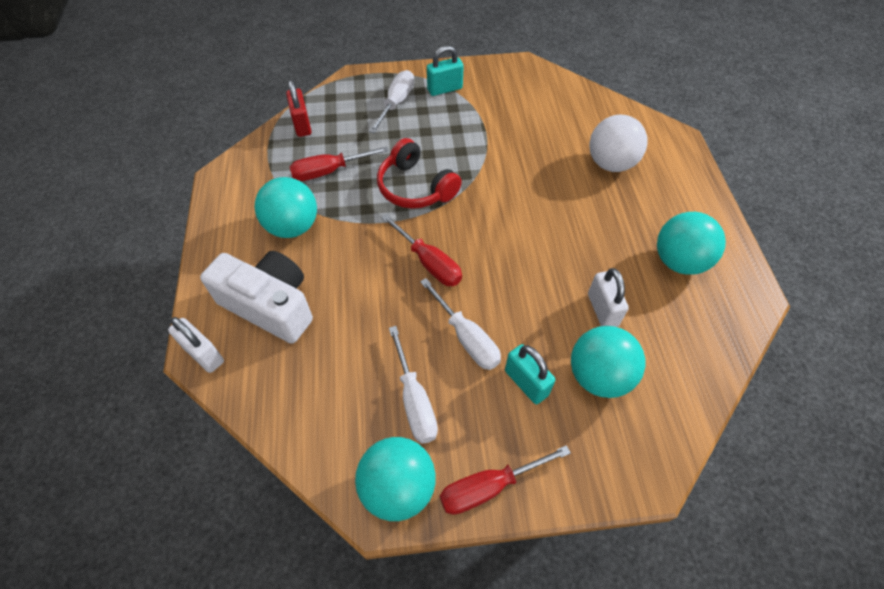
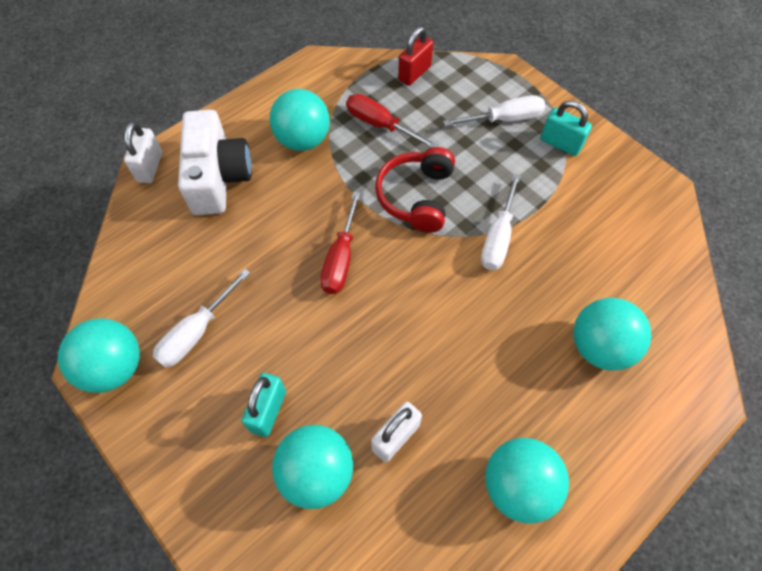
camera: 55 degrees right, 5 degrees up
(467, 338) = (282, 336): white screwdriver -> white screwdriver (498, 238)
(488, 487) = (150, 436): red screwdriver -> none
(610, 163) = (599, 346): white ball -> turquoise ball

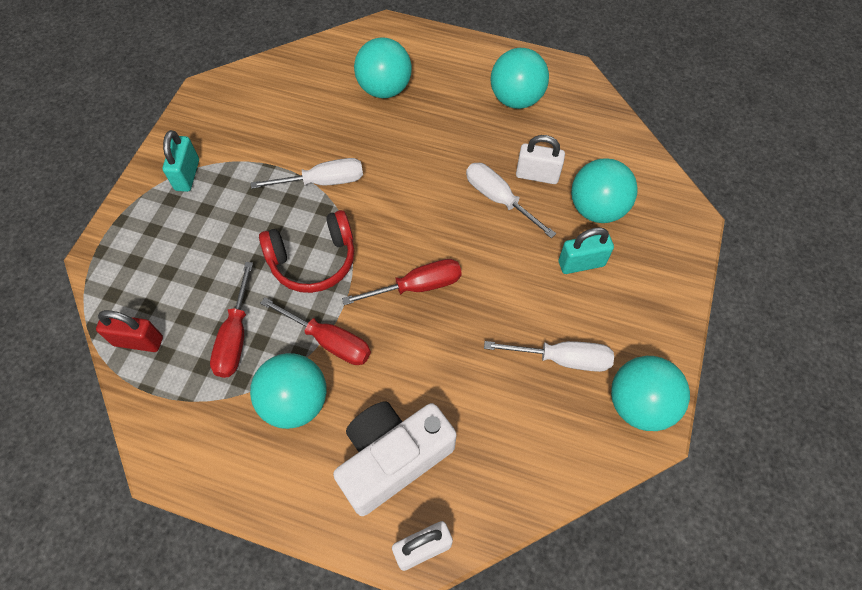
camera: 120 degrees left, 0 degrees up
(335, 178) = (330, 341): none -> red screwdriver
(505, 119) = (174, 229): white screwdriver -> white screwdriver (498, 198)

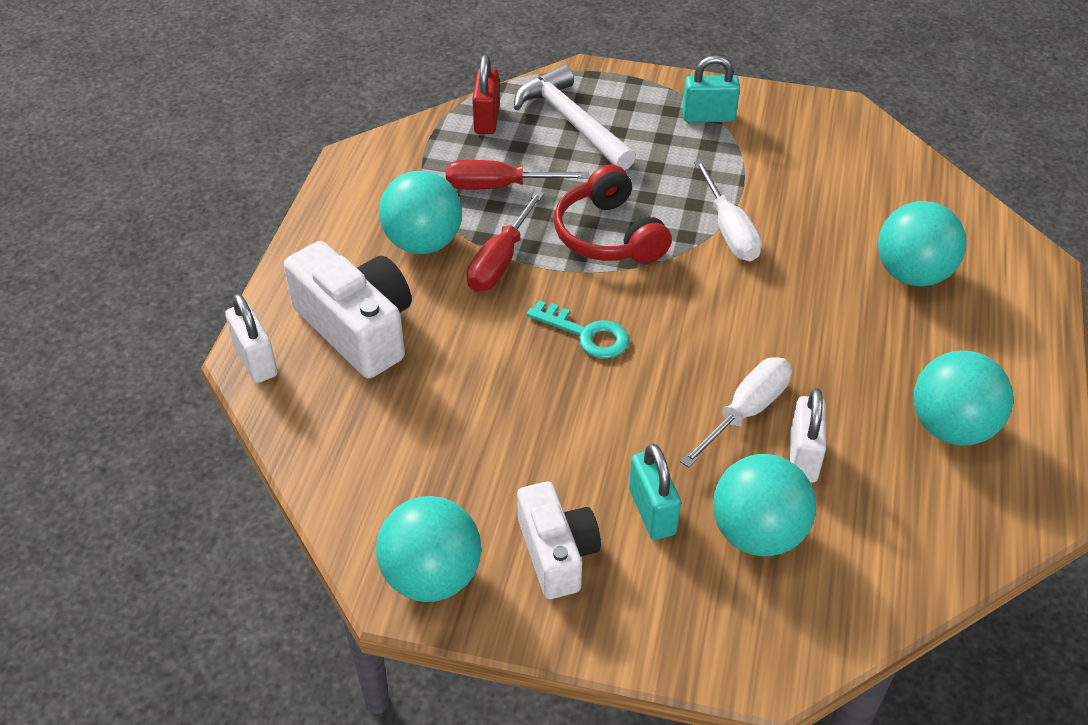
camera: 85 degrees right, 15 degrees down
(165, 272) = (572, 122): none -> white hammer
(418, 286) = (586, 334): red screwdriver -> turquoise key
(563, 359) = (494, 489): white screwdriver -> none
(615, 323) = (557, 553): none -> white camera

